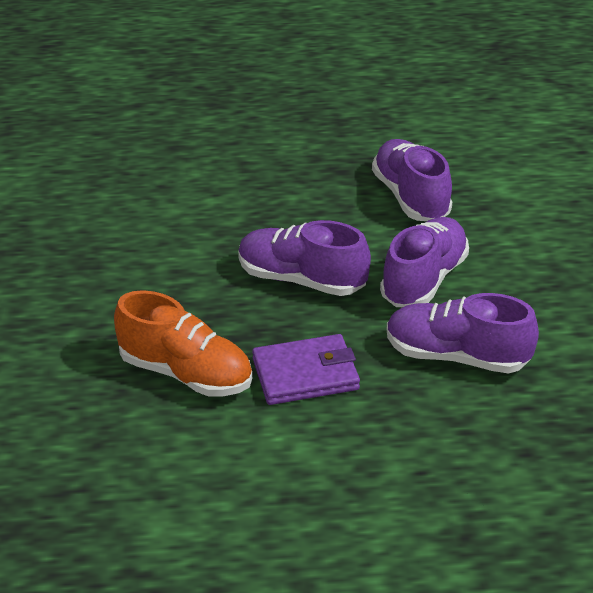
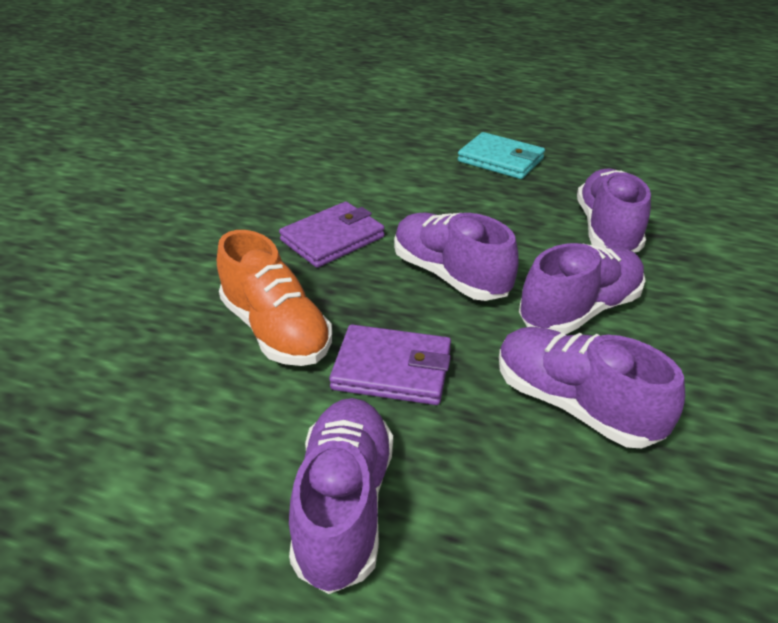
camera: 25 degrees right, 0 degrees up
(171, 275) = (332, 239): none -> purple wallet
(276, 146) = (500, 160): none -> turquoise wallet
(335, 479) = (344, 505): none -> purple shoe

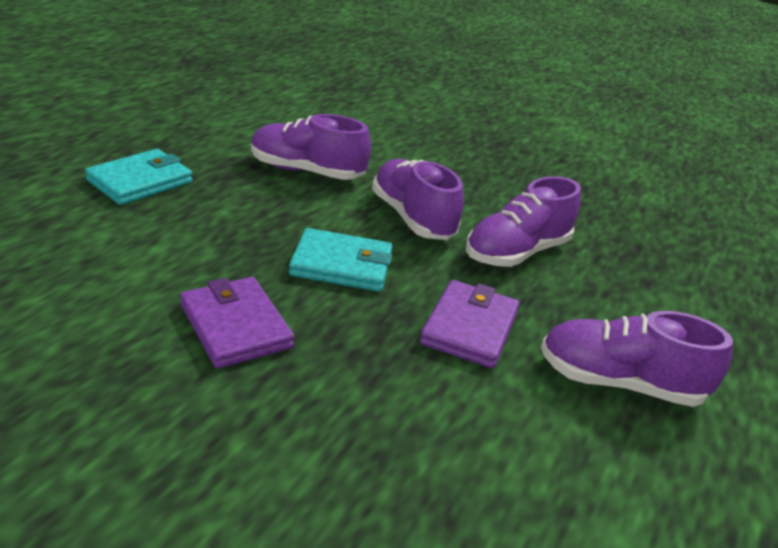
camera: 85 degrees left, 5 degrees down
(276, 330) = (397, 395): orange shoe -> none
(450, 275) = (341, 265): purple shoe -> turquoise wallet

